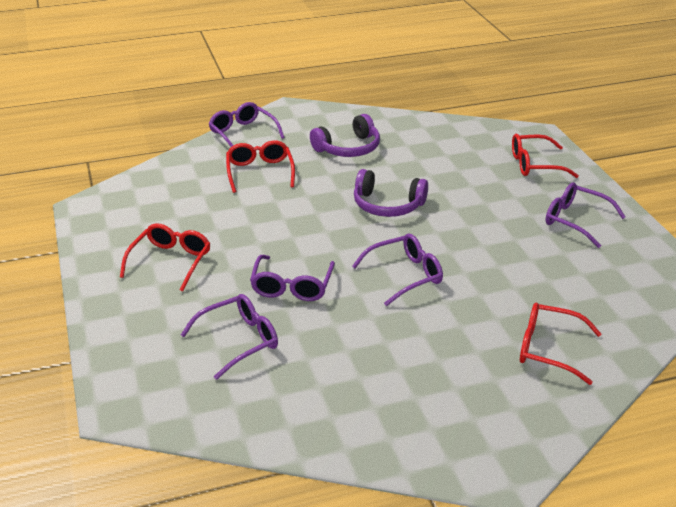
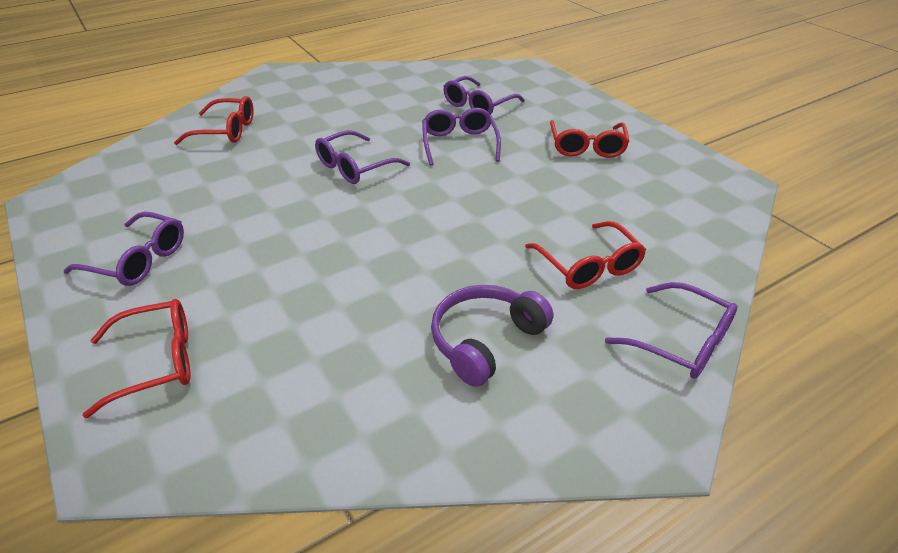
camera: 165 degrees right, 5 degrees up
(387, 205) = (391, 242): purple headphones -> none

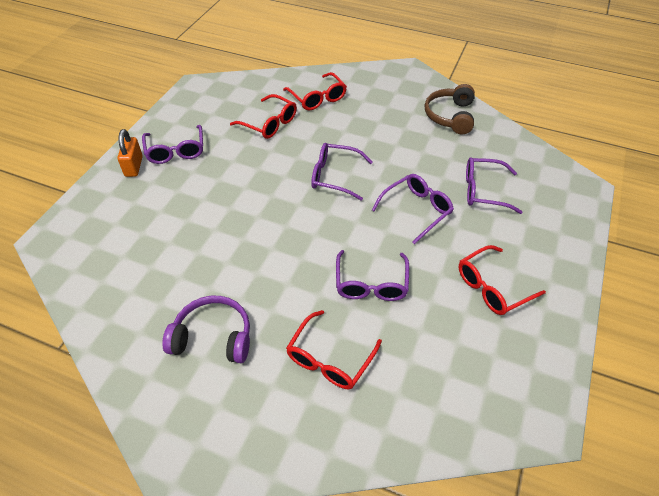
camera: 55 degrees right, 10 degrees up
(104, 309) = (134, 166): none -> orange padlock
(156, 362) = (111, 210): red glasses -> red glasses (269, 123)
(369, 80) = (450, 116): none -> brown headphones
(681, 342) = (285, 452): purple glasses -> purple glasses (371, 284)

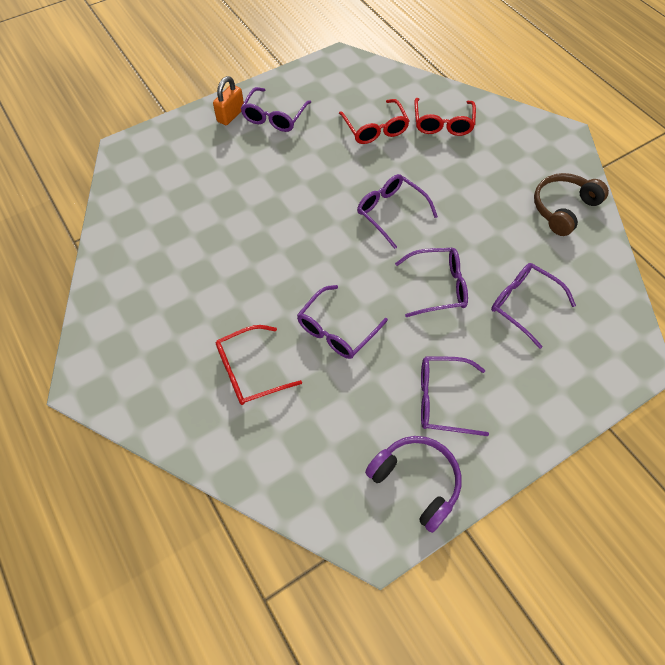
camera: 35 degrees right, 10 degrees up
(213, 337) = (179, 298): purple headphones -> purple headphones (416, 482)
(492, 287) = (442, 399): red glasses -> purple glasses

